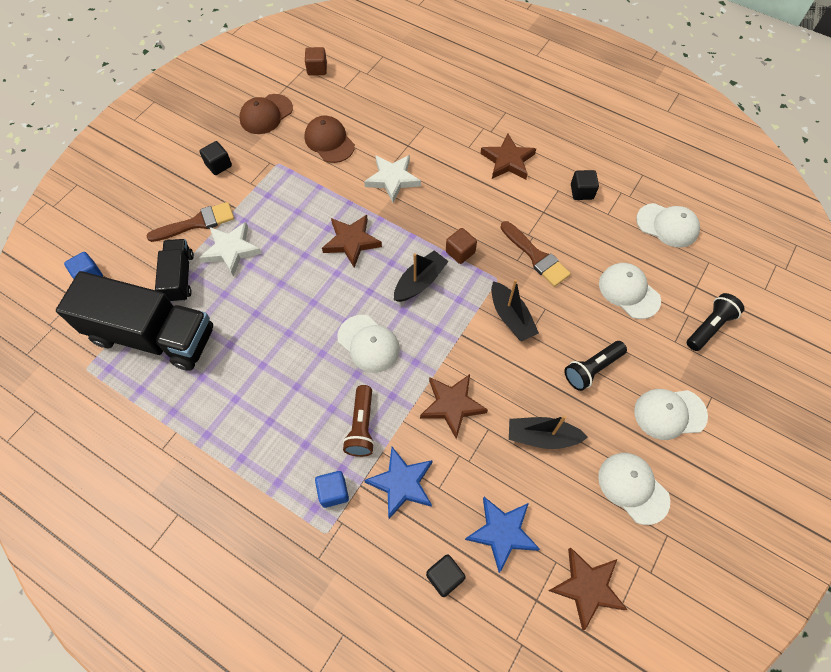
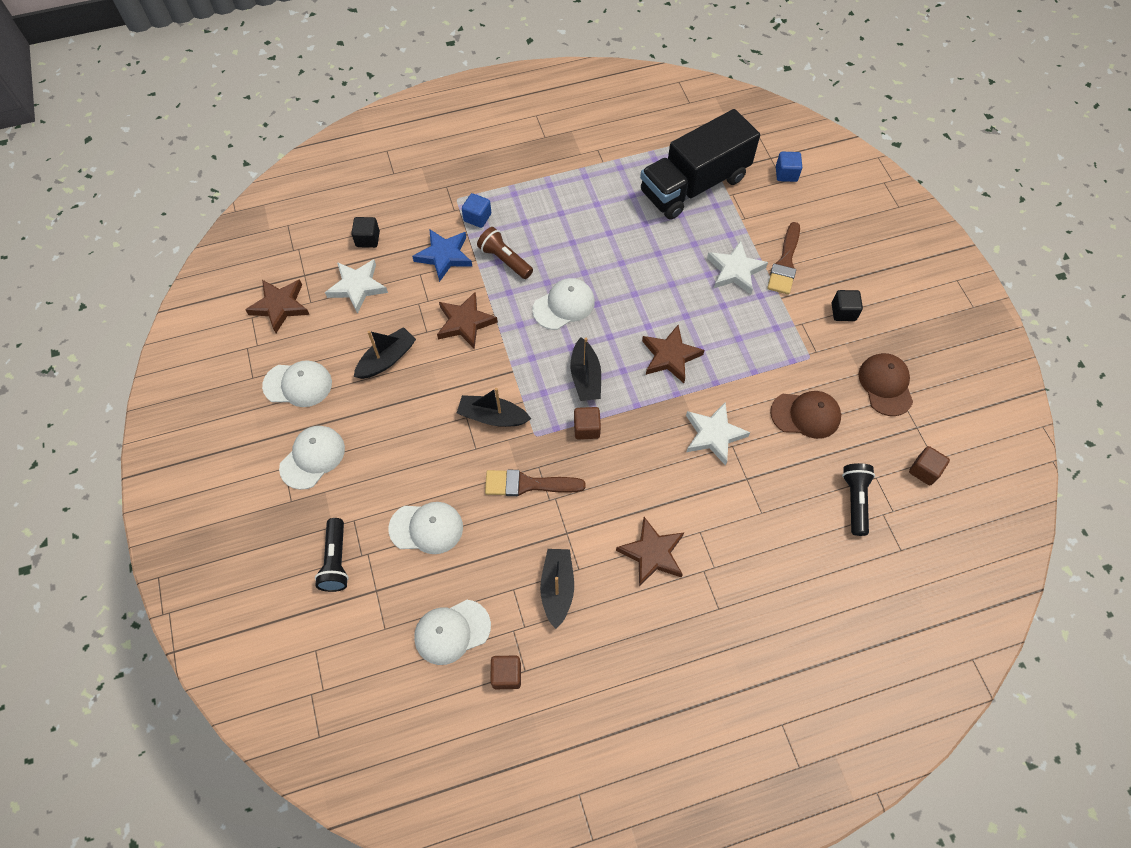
camera: 130 degrees right, 0 degrees up
(179, 277) = (736, 225): black truck -> none
(368, 344) = (564, 305): white cap -> white cap turned 150 degrees clockwise
(502, 533) = (357, 287): blue star -> white star
(581, 192) = (557, 588): black cube -> black boat
(592, 369) = (396, 436): black flashlight -> black flashlight (855, 500)
(655, 181) = (506, 675): none -> brown cube

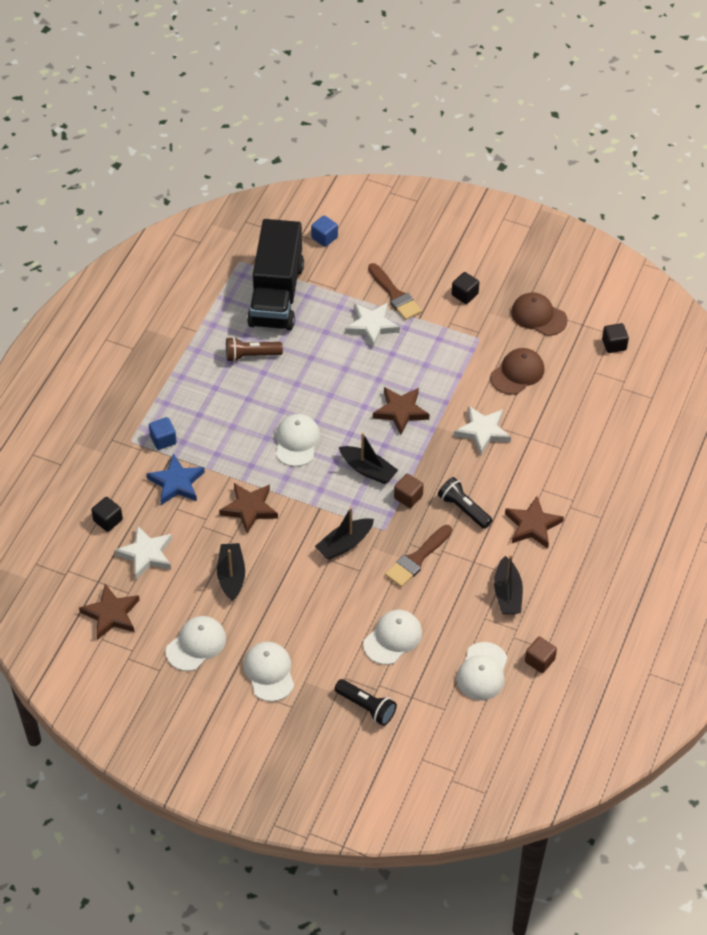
camera: 50 degrees left, 10 degrees down
(505, 260) = (220, 449): brown flashlight -> brown flashlight (251, 355)
(557, 588) = (507, 593): black boat -> black boat turned 135 degrees counterclockwise
(855, 500) = (599, 394): black flashlight -> black flashlight (463, 509)
(924, 470) = (614, 345): brown cube -> black cube

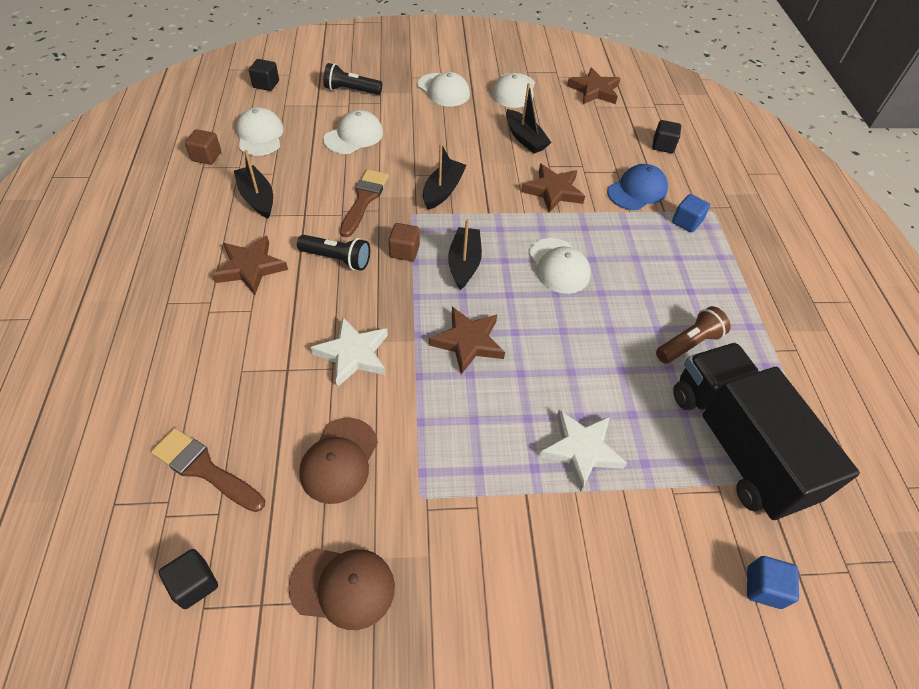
camera: 150 degrees right, 0 degrees up
(146, 554) = (608, 133): white star -> none
(176, 483) = (637, 191): blue star -> blue cap
(368, 470) = (464, 263): black boat -> black boat turned 90 degrees clockwise
(393, 638) = (354, 136): white cap -> white cap turned 150 degrees counterclockwise
(395, 295) = (585, 521): brown brush -> brown brush (204, 469)
(464, 294) = (482, 574): black cube -> black cube (266, 84)

